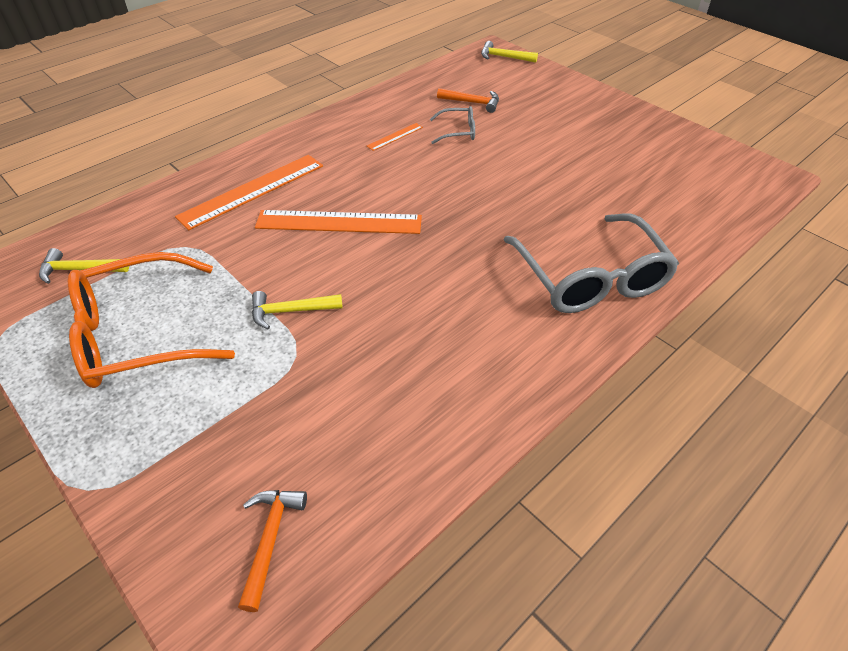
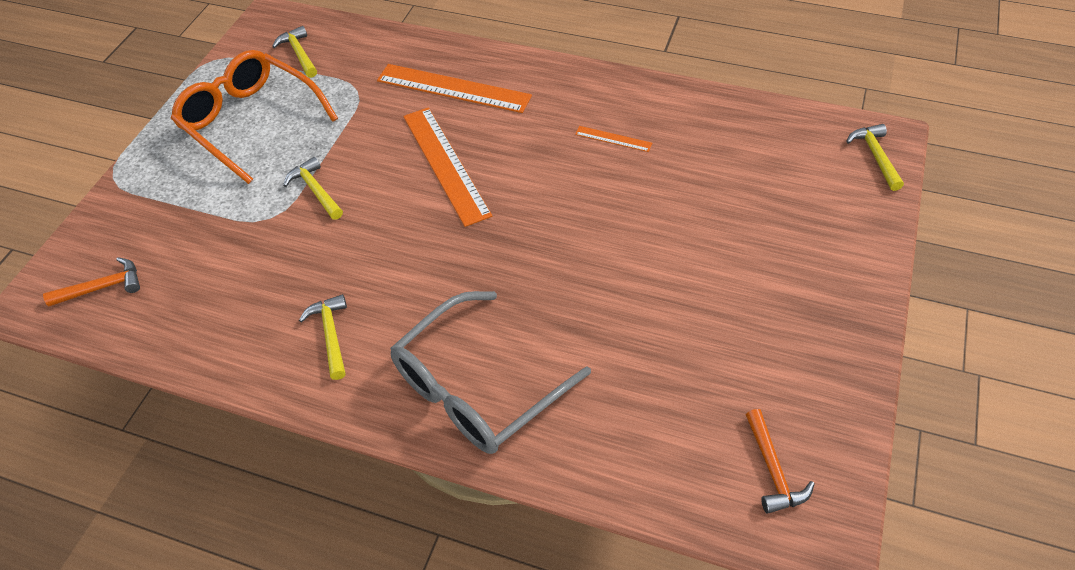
camera: 65 degrees right, 5 degrees up
(458, 131) = (664, 183): grey glasses -> none
(472, 103) = (736, 171): orange hammer -> orange hammer (773, 470)
(481, 350) = (330, 334): none -> yellow hammer

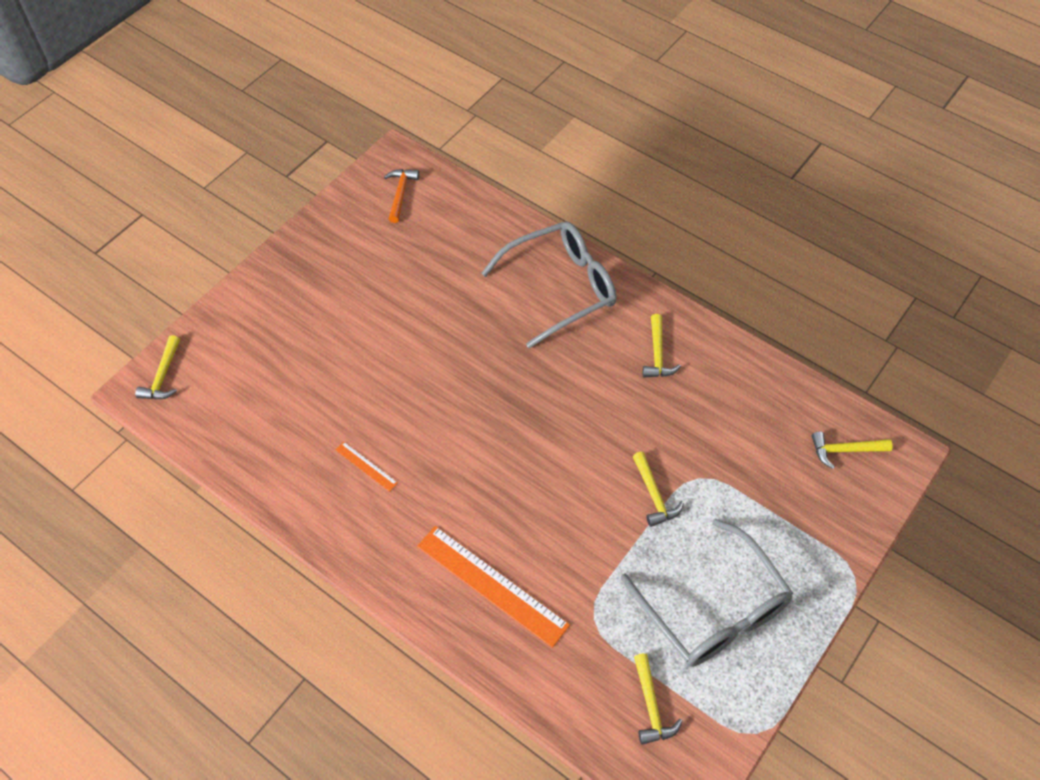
camera: 165 degrees left, 5 degrees up
(103, 287) = (844, 450): orange hammer -> yellow hammer
(250, 121) = (713, 609): orange glasses -> grey glasses
(445, 164) = (528, 487): orange ruler -> none

